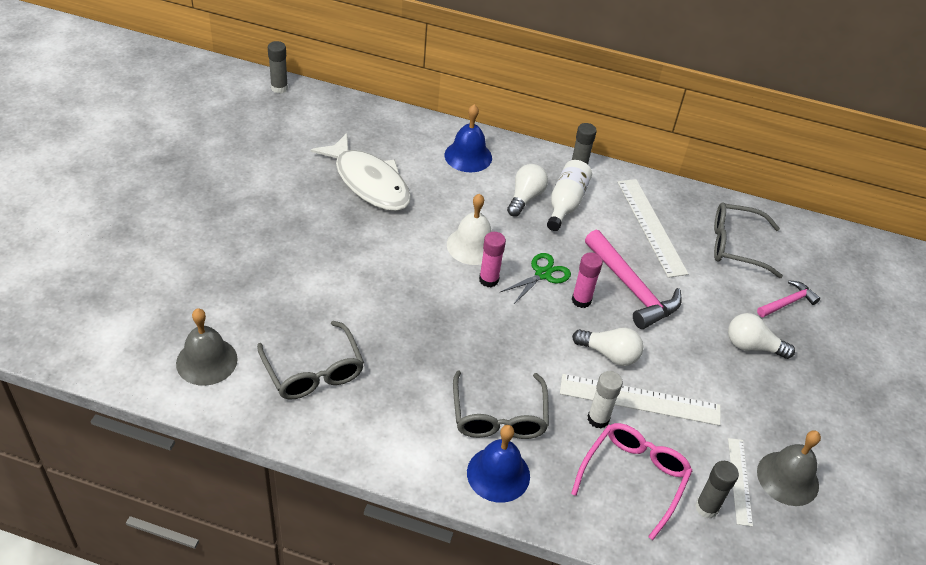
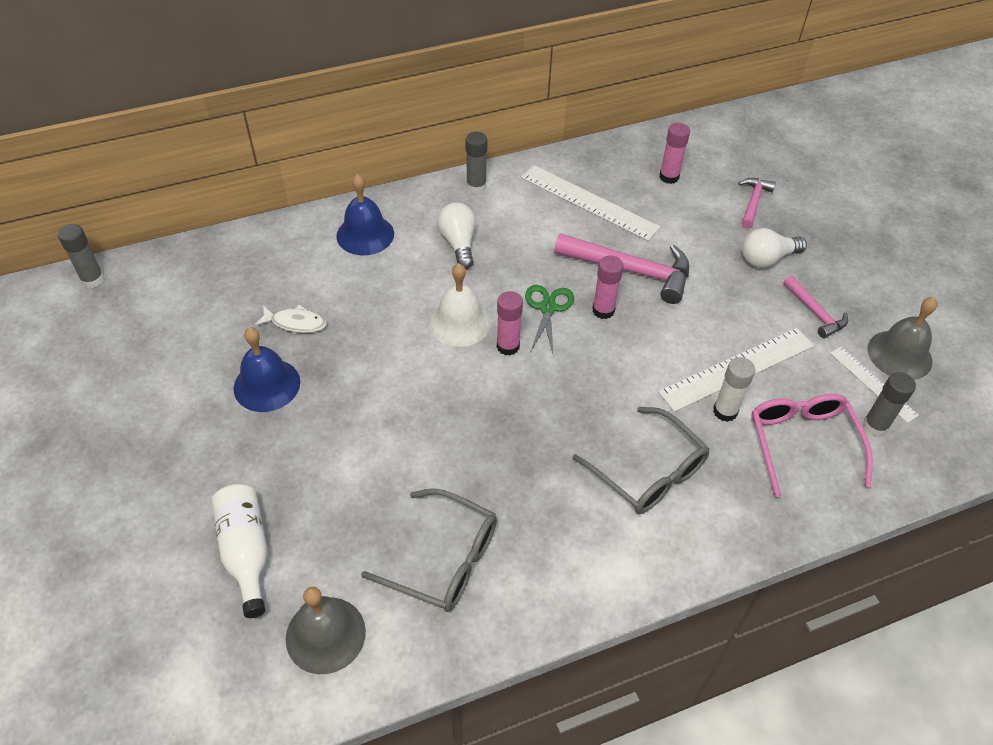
camera: 35 degrees left, 5 degrees up
(369, 182) = (295, 323): white fish -> white fish, size x0.45
(498, 474) = (702, 527): blue bell -> blue bell (267, 385)
(565, 203) = (498, 226): white bottle -> white bottle (246, 552)
(609, 354) = (674, 344): white light bulb -> none
(736, 246) = (669, 177): grey glasses -> pink glue stick
(749, 405) = (815, 312): none -> pink hammer

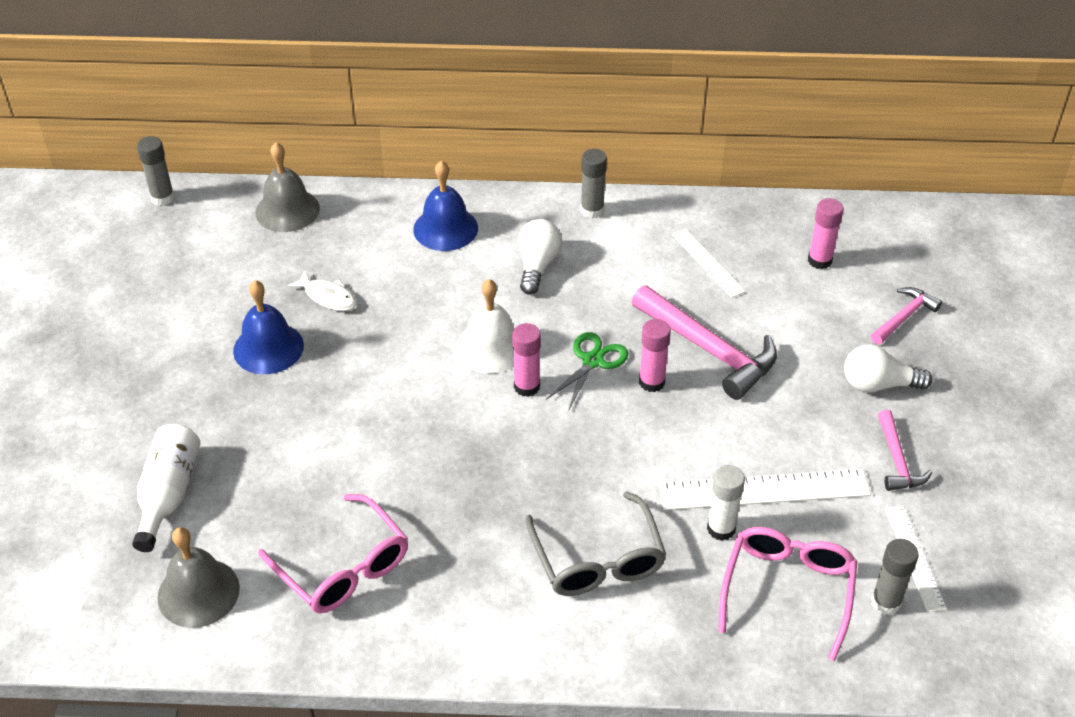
camera: 25 degrees right, 5 degrees down
(444, 559) = (343, 567): grey glasses -> pink glasses
(589, 202) = (707, 262): white ruler -> white ruler, size x0.58
(899, 355) = (970, 538): grey bell -> grey bell (287, 210)

